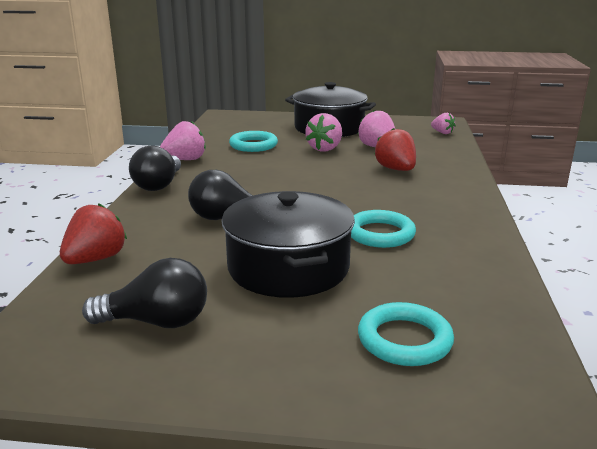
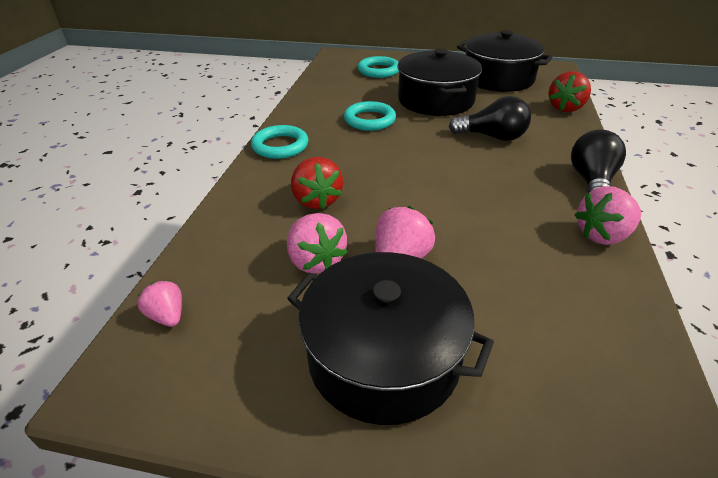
camera: 175 degrees left, 15 degrees up
(157, 322) = (498, 79): black light bulb -> black pot
(253, 145) = (520, 278): turquoise ring -> turquoise ring (280, 146)

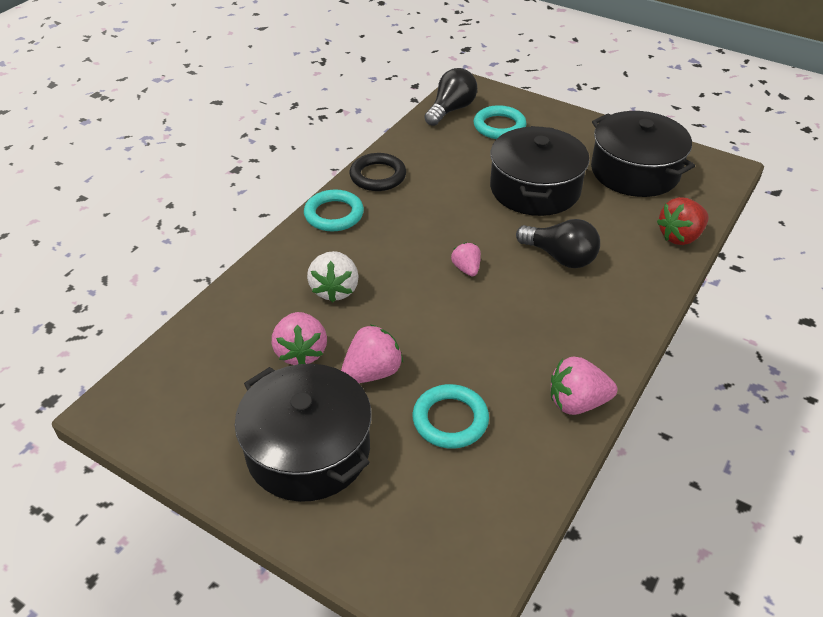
camera: 20 degrees right, 5 degrees up
(167, 316) = (167, 367): pink strawberry -> pink strawberry (466, 269)
(303, 114) = (378, 176): none -> black ring
(317, 200) = (335, 290): red strawberry -> white strawberry
(369, 120) = (443, 201): turquoise ring -> turquoise ring (450, 420)
(591, 182) = (620, 342): black light bulb -> black light bulb (451, 110)

